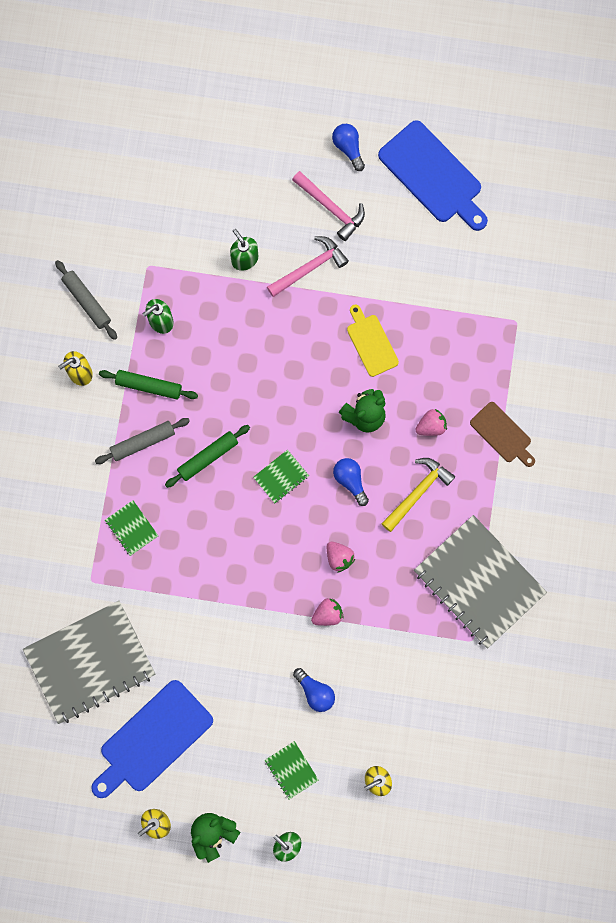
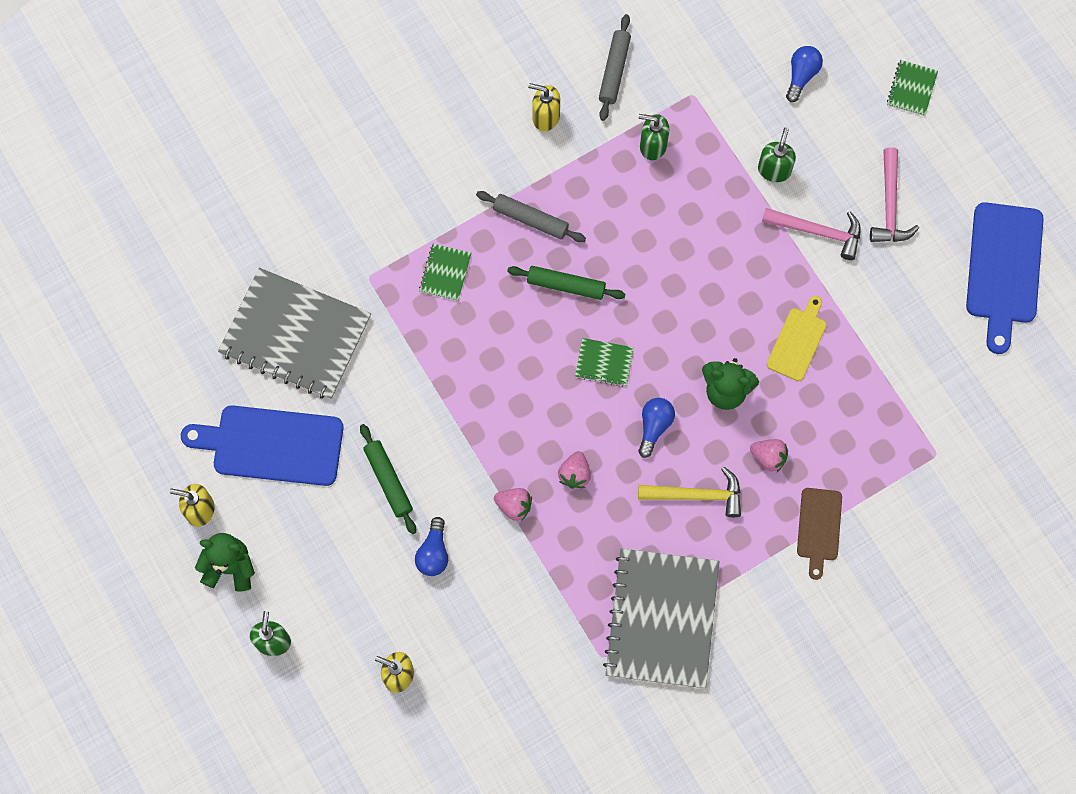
camera: 50 degrees right, 5 degrees down
(149, 386) = (585, 183): green rolling pin -> green rolling pin (388, 480)
(291, 770) = (344, 589): green notebook -> green notebook (911, 89)
(348, 148) = (959, 175): blue light bulb -> blue light bulb (801, 75)

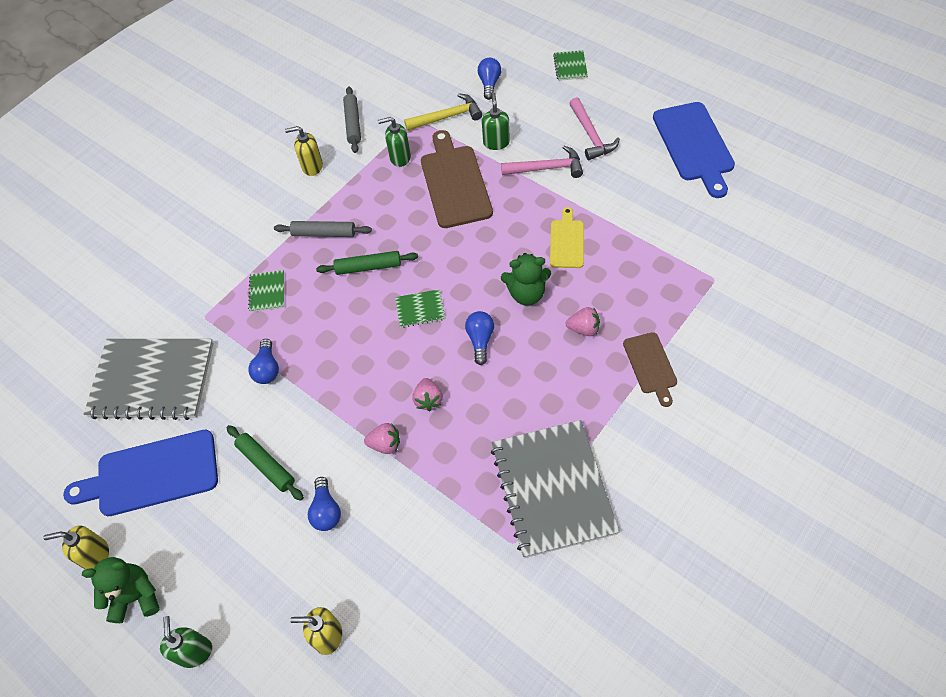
camera: 15 degrees left, 15 degrees down
(419, 370) = (267, 369): none -> blue light bulb
(696, 495) = (538, 378): yellow hammer -> yellow hammer (447, 117)
(703, 209) = (454, 183): none -> brown cutting board

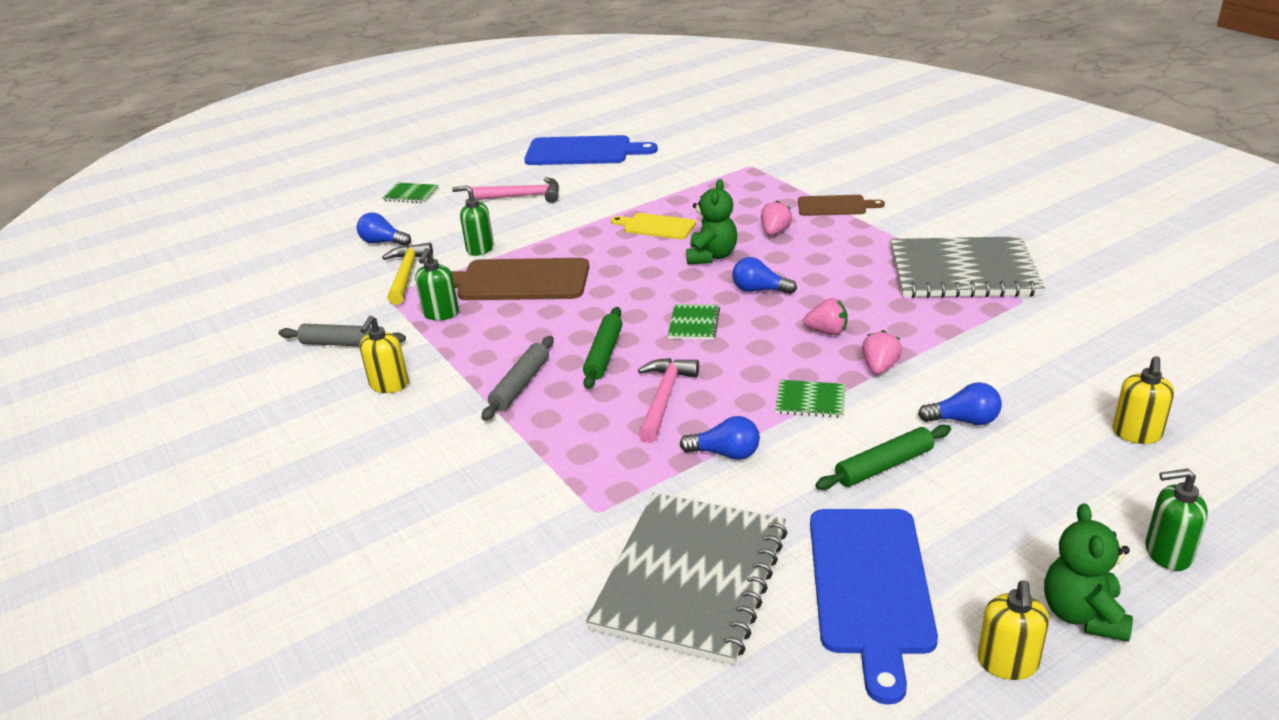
camera: 75 degrees left, 25 degrees down
(267, 292) = (589, 444): green notebook -> green notebook (810, 401)
(546, 168) = (545, 225): pink hammer -> pink hammer (664, 399)

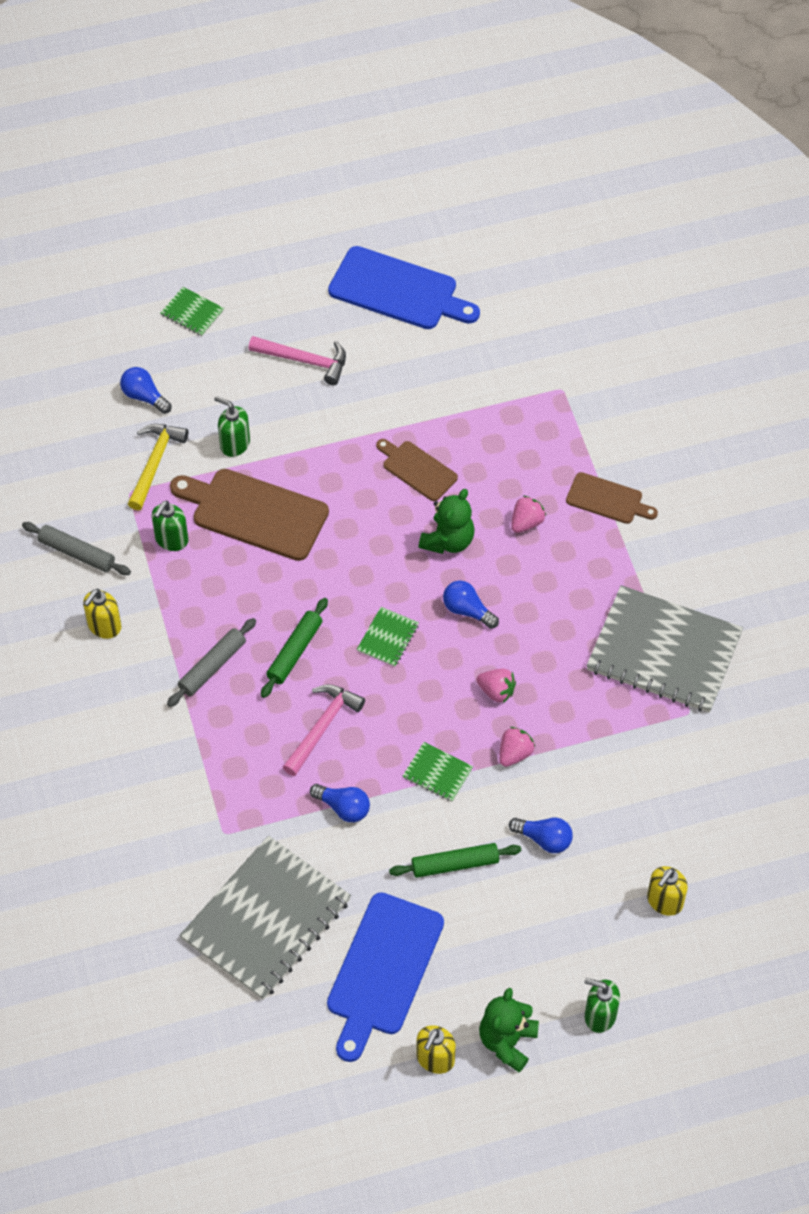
camera: 15 degrees right, 25 degrees up
(656, 226) = (417, 469): yellow cutting board -> brown cutting board

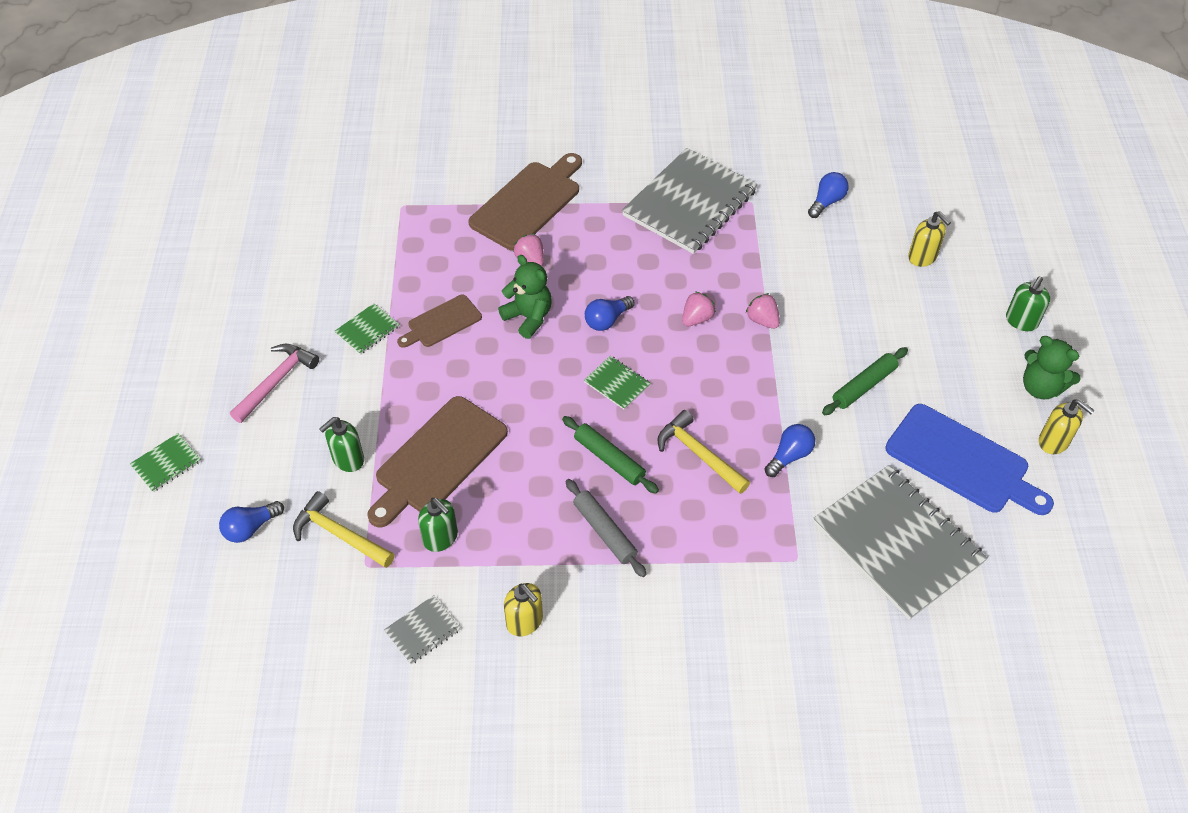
camera: 75 degrees left, 5 degrees down
(77, 553) = (422, 631): grey rolling pin -> grey notebook
(322, 727) = (699, 454): pink hammer -> yellow hammer
(398, 290) = (233, 293): blue cutting board -> none
(437, 773) = (769, 378): green notebook -> green notebook (367, 330)
(455, 864) = (863, 386): green rolling pin -> green rolling pin turned 45 degrees clockwise
(544, 839) = (850, 319): blue light bulb -> blue light bulb (826, 202)
(607, 499) = (528, 203): brown cutting board -> brown cutting board, size x1.76

